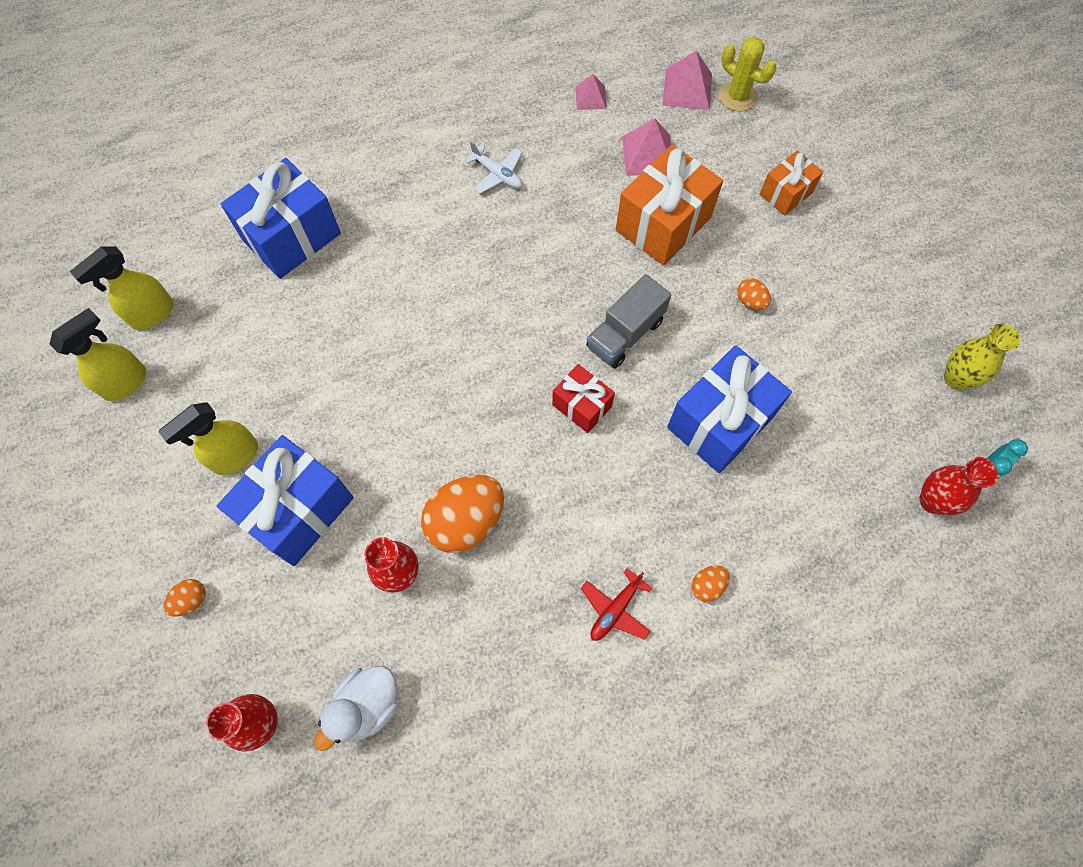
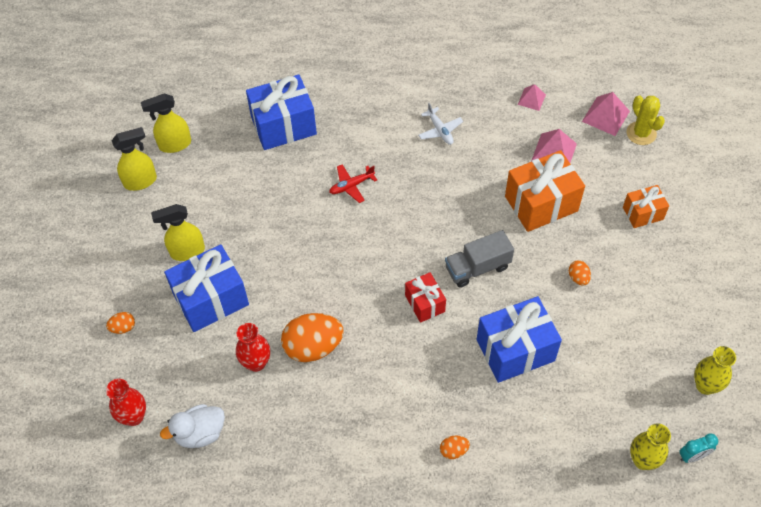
camera: 25 degrees right, 10 degrees down
(615, 609) = (384, 440): red plane -> red plane (351, 186)
(932, 501) = (643, 460): red vase -> yellow vase

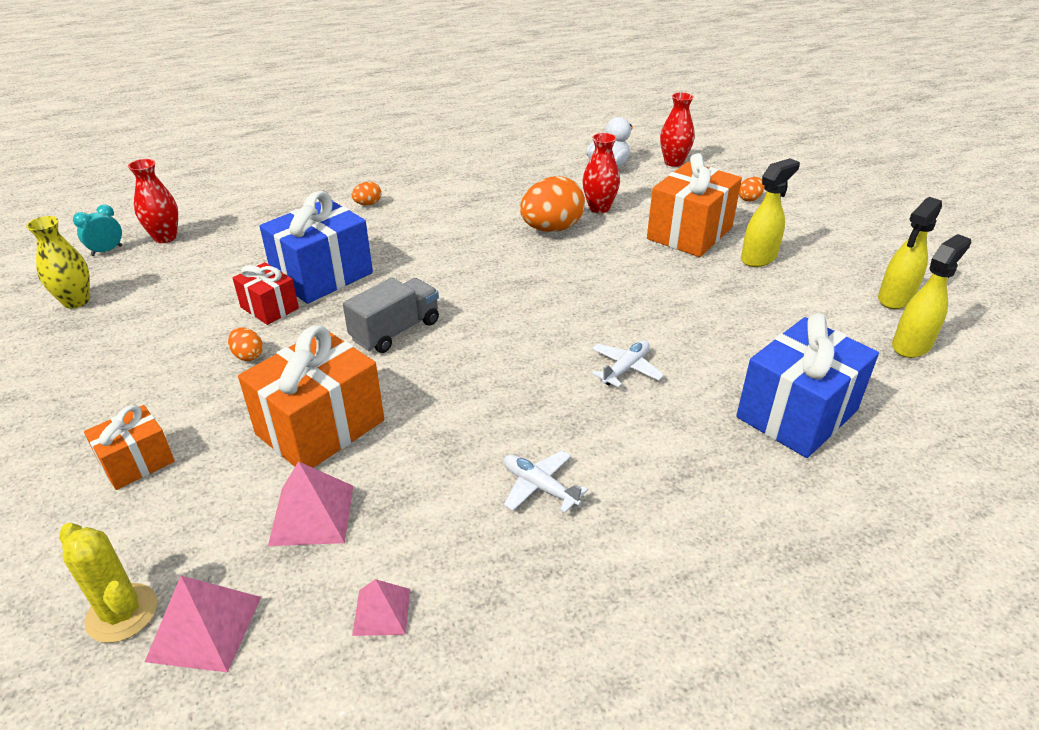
camera: 155 degrees right, 20 degrees down
(211, 299) = (689, 233): blue gift -> orange gift
(351, 186) = (625, 368): red plane -> white plane
(425, 303) = (449, 285): red gift -> red gift (269, 308)
(643, 460) = (165, 237): yellow vase -> red vase

